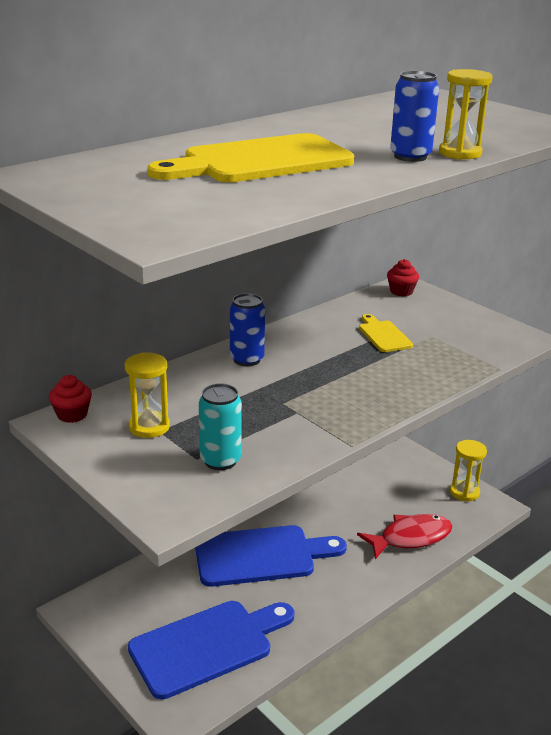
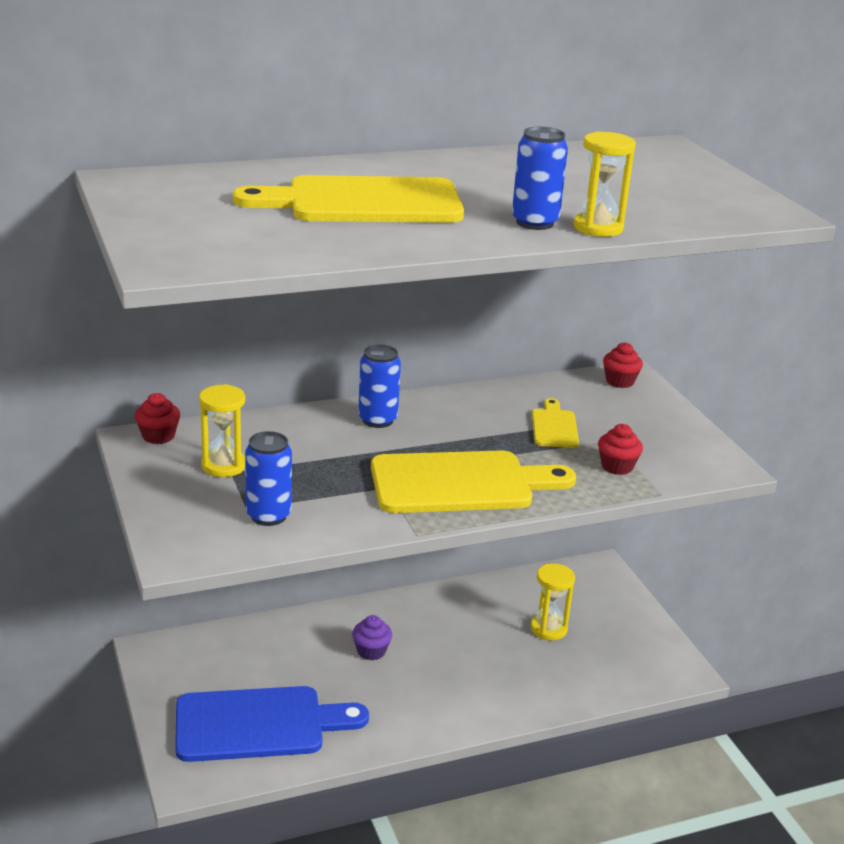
camera: 20 degrees right, 0 degrees up
(220, 460) = (268, 516): turquoise can -> blue can
(261, 556) = (371, 651): blue cutting board -> purple cupcake
(351, 395) = (460, 483): none -> yellow cutting board
(410, 538) = (554, 679): red fish -> none
(452, 355) = (617, 466): none -> red cupcake
(464, 492) = (656, 647): yellow hourglass -> yellow hourglass (548, 629)

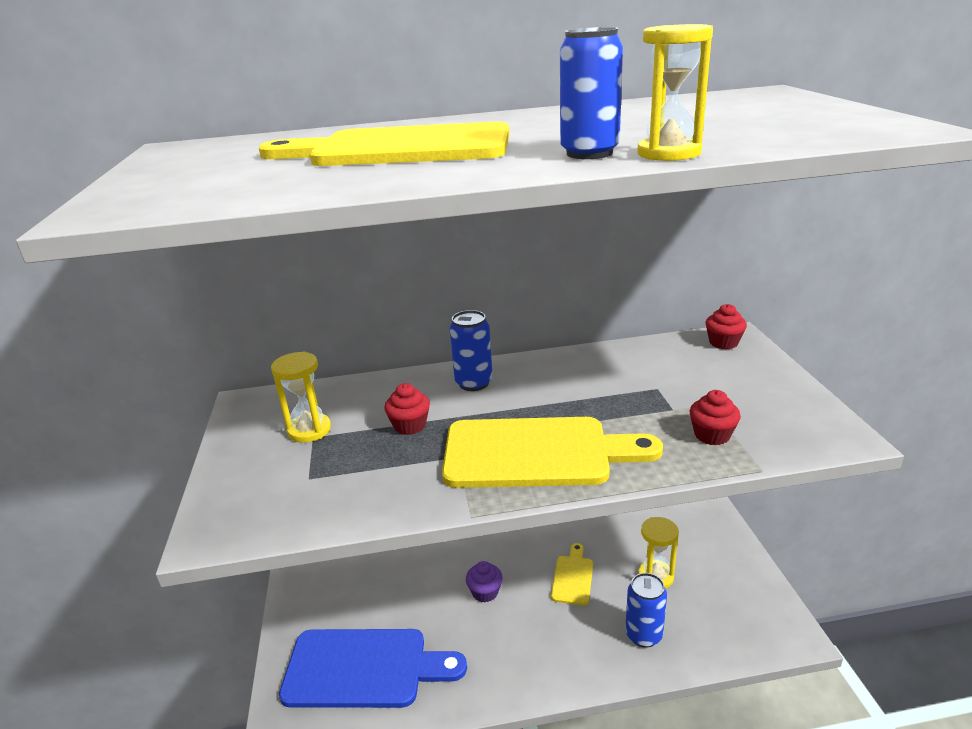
camera: 15 degrees right, 0 degrees up
(158, 436) = (266, 399): red cupcake -> red cupcake (410, 426)
(268, 516) = (325, 488): blue can -> blue can (643, 635)
(554, 427) = (649, 390): yellow cutting board -> yellow cutting board (573, 577)

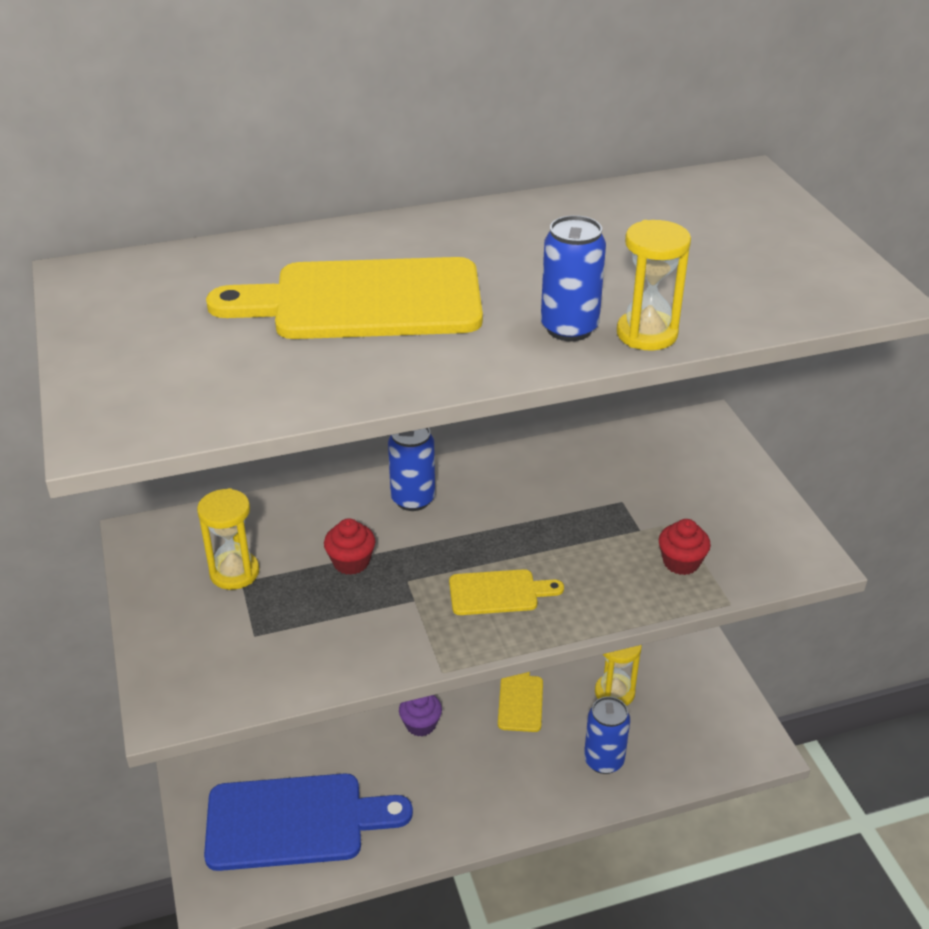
camera: 10 degrees left, 10 degrees up
(536, 453) = (498, 593): yellow cutting board -> yellow cutting board, size x0.49
(723, 343) = (694, 433): red cupcake -> none

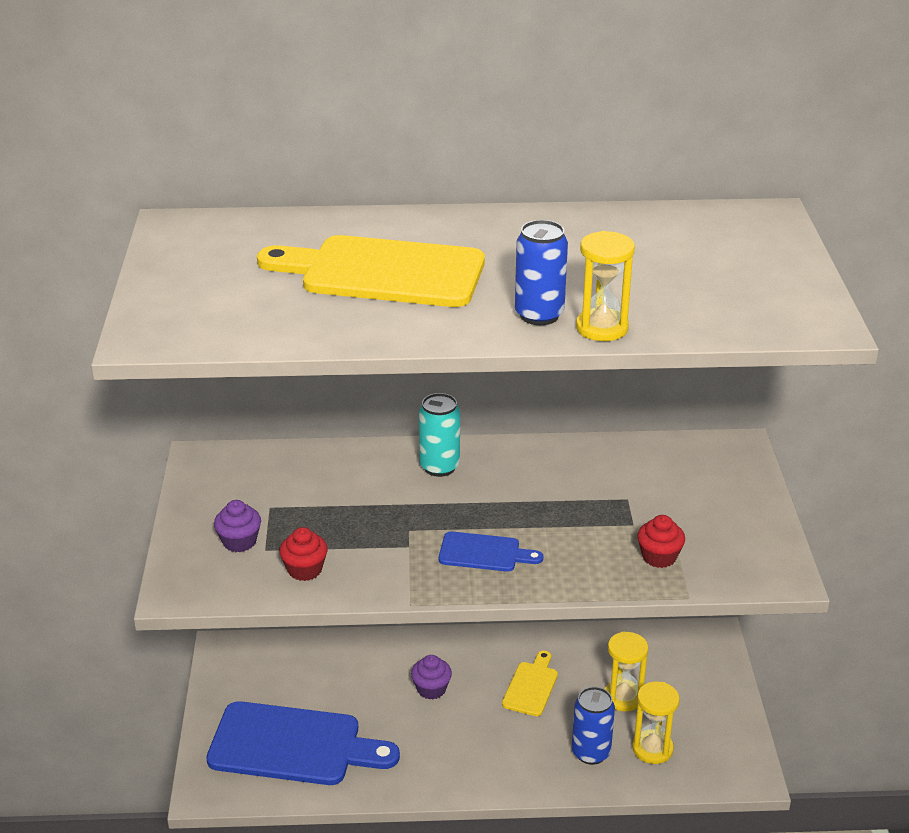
camera: 15 degrees right, 5 degrees down
(221, 631) = (239, 542): none -> purple cupcake
(234, 572) = (266, 499): yellow hourglass -> yellow hourglass (652, 749)
(351, 562) = (366, 507): red cupcake -> red cupcake (305, 570)
(413, 499) = (439, 467): blue can -> turquoise can
(498, 593) = (484, 553): yellow cutting board -> blue cutting board

